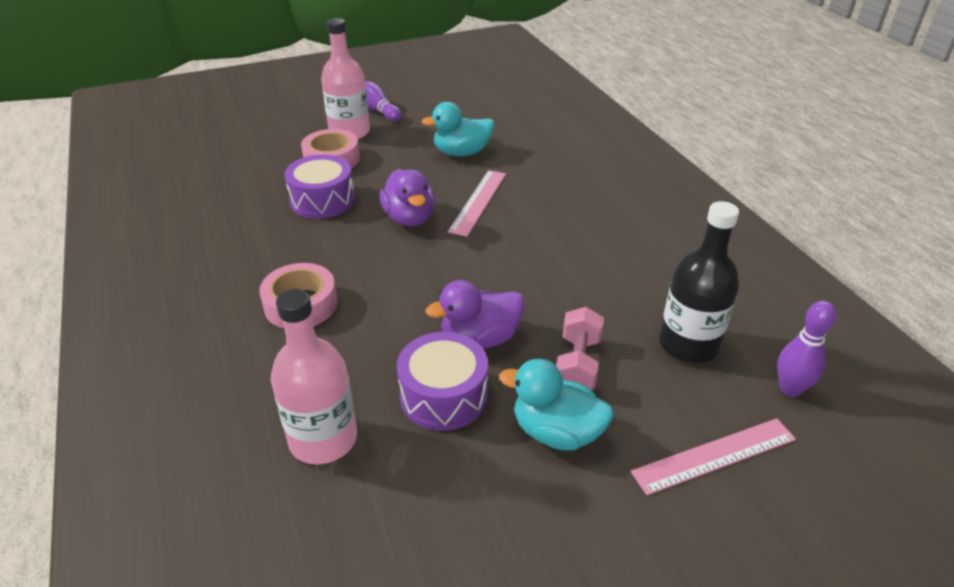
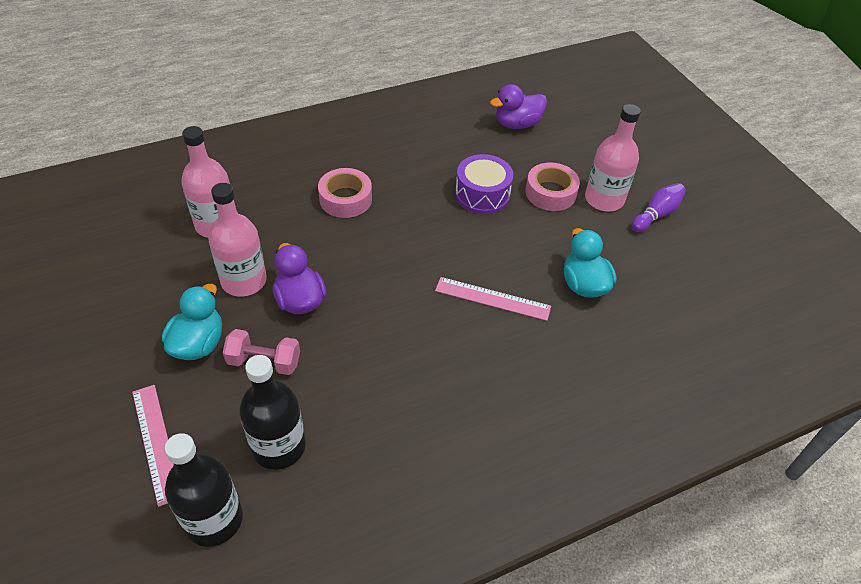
camera: 85 degrees right, 10 degrees up
(409, 218) = (460, 251): purple duck -> purple duck (517, 124)
(443, 395) = (244, 281): purple drum -> pink bottle
(790, 389) = (214, 519): purple bowling pin -> black bottle

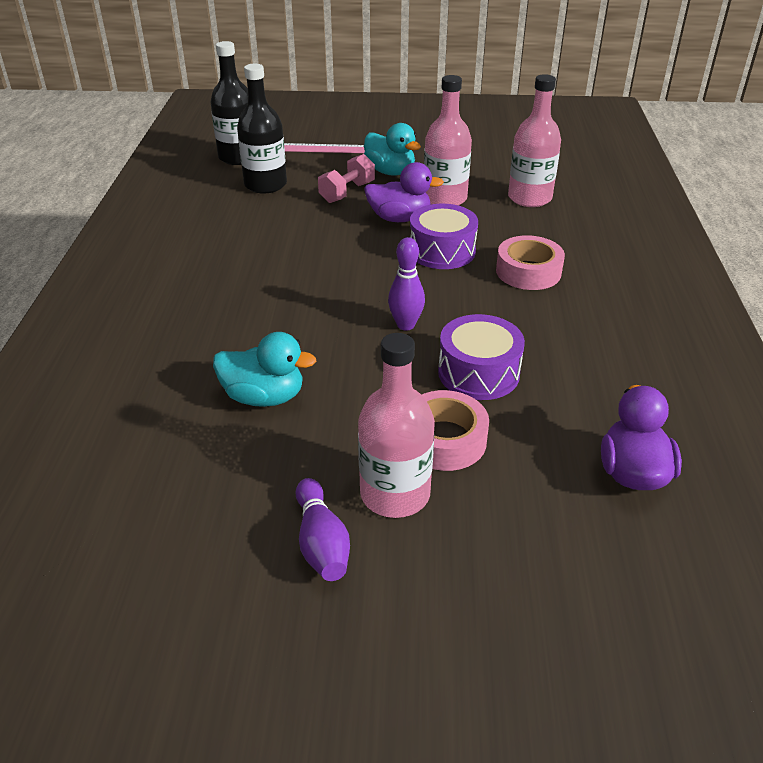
camera: 120 degrees right, 10 degrees down
(343, 254) = (442, 251): none -> purple drum
(457, 243) = (405, 325): none -> purple bowling pin
(492, 298) = (306, 321): pink ruler -> none

